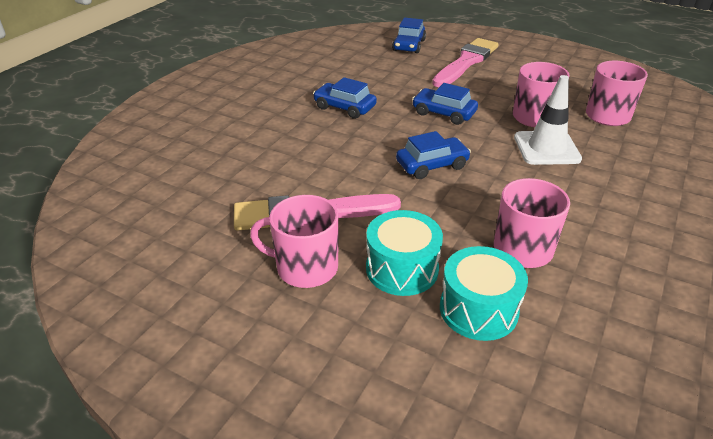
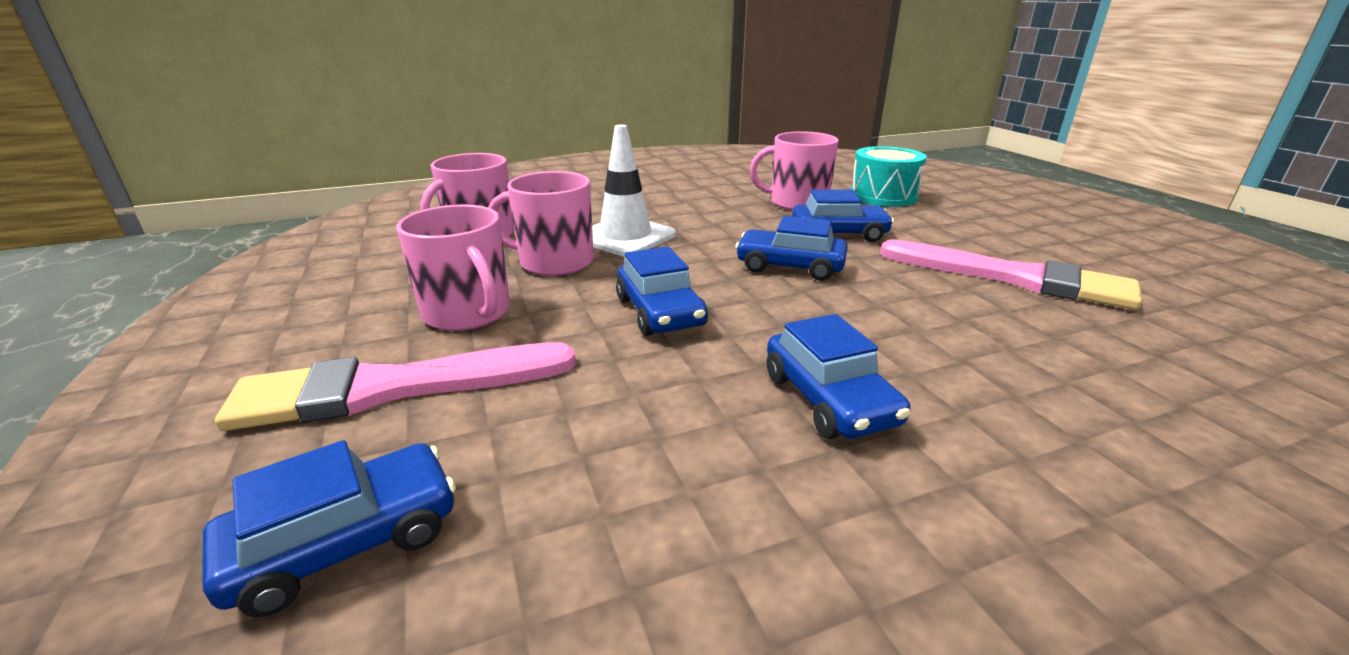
camera: 140 degrees left, 10 degrees down
(305, 267) = (1035, 246): pink mug -> pink mug (468, 313)
(402, 269) = (927, 222): turquoise drum -> none
(444, 214) = (838, 234): none -> blue car

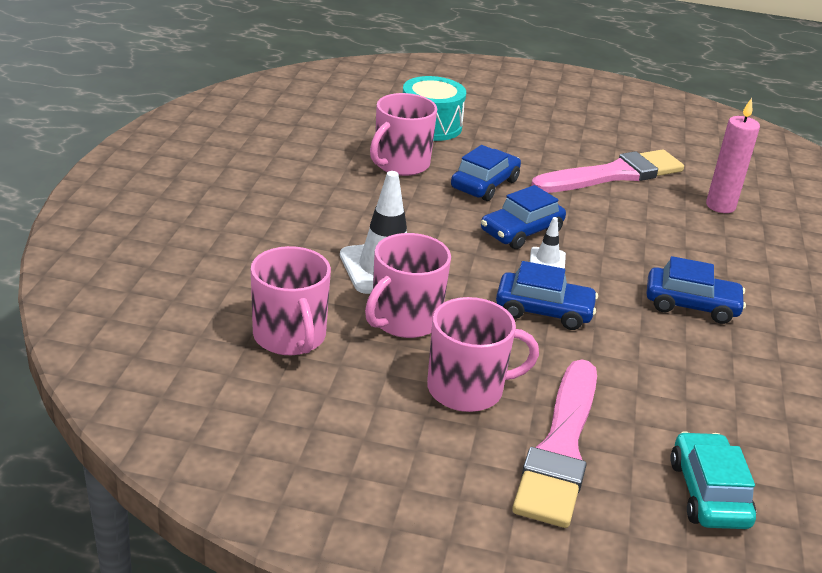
camera: 60 degrees left, 5 degrees up
(346, 541) = (708, 493): blue car -> turquoise car
(763, 290) = (547, 259): none -> white traffic cone
(1131, 358) = (720, 206): none -> pink candle

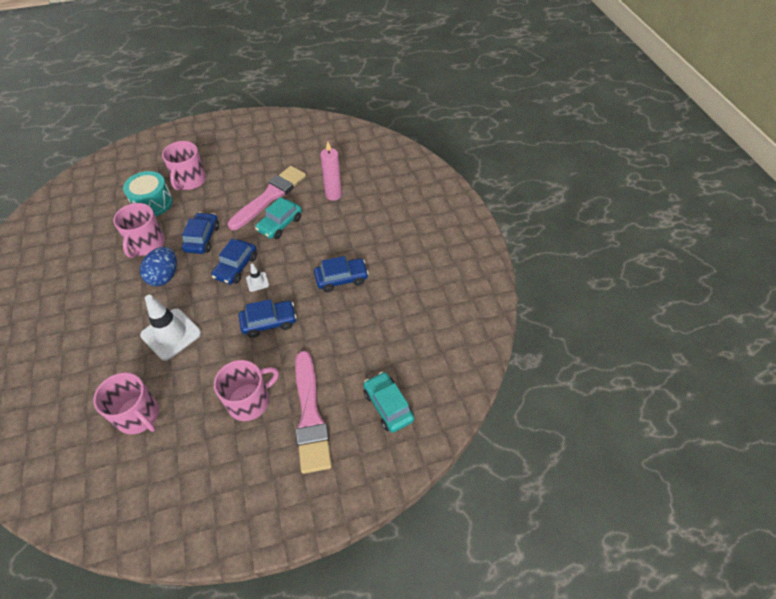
camera: 25 degrees left, 20 degrees up
(404, 320) = (197, 368): pink mug -> pink mug (190, 181)
(408, 204) = (164, 276): none -> blue egg
(614, 209) = (280, 224): none -> turquoise car

